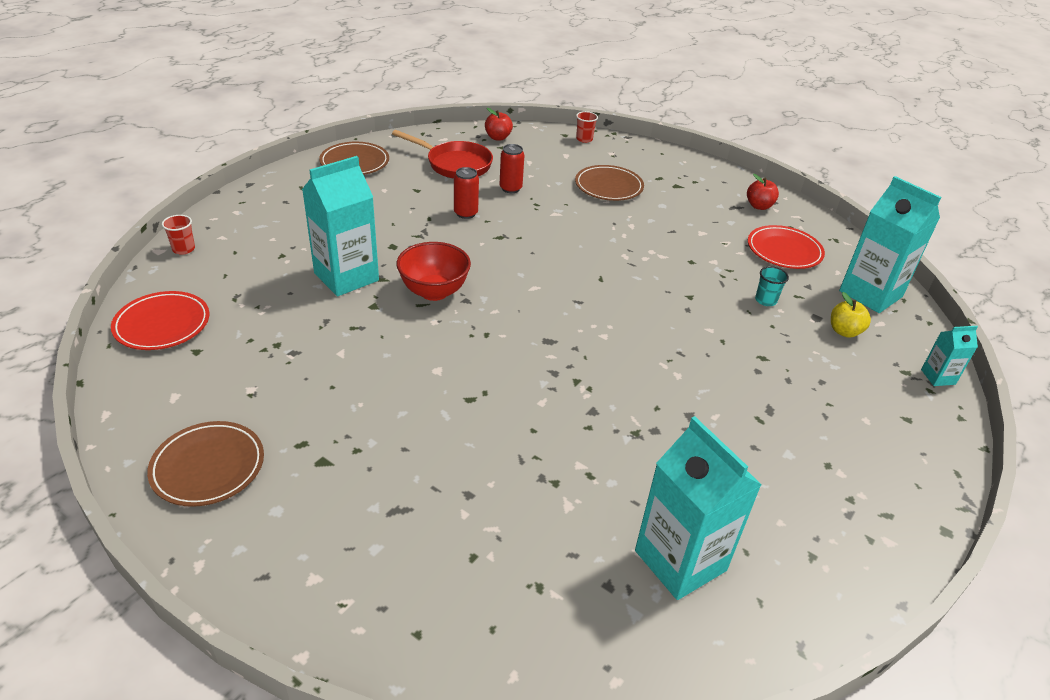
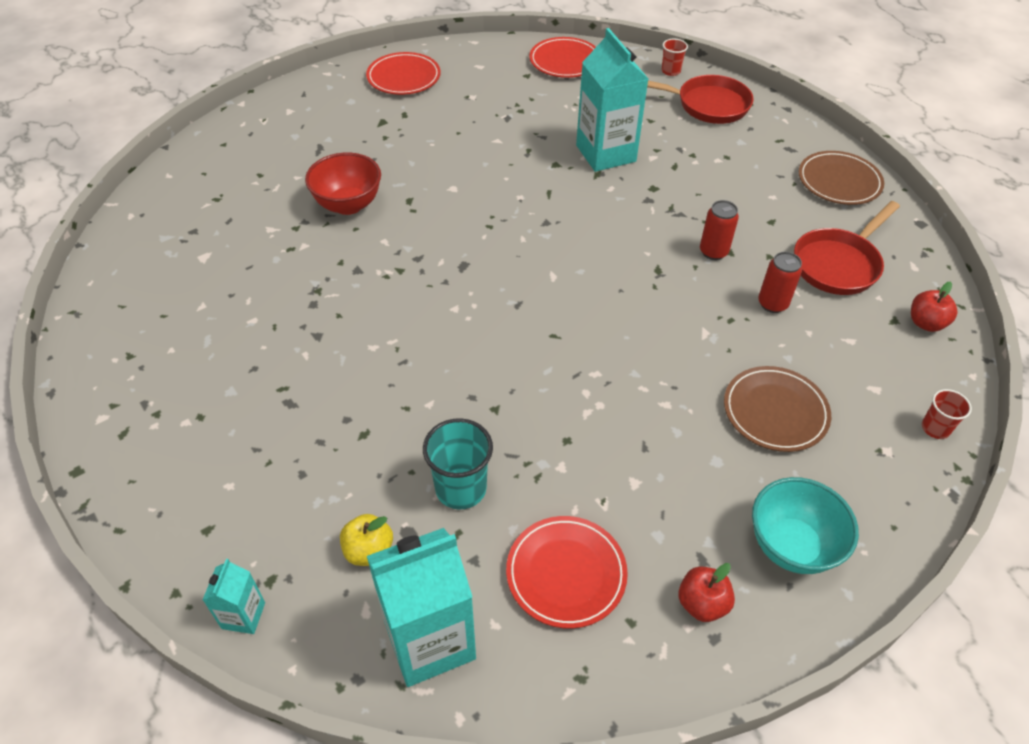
camera: 110 degrees right, 10 degrees up
(208, 467) = (404, 77): brown plate -> red plate
(249, 225) = (707, 105): none -> red pan
(434, 291) = (566, 204): red bowl -> red bowl (348, 205)
(680, 560) = (184, 274): turquoise carton -> none
(700, 181) = (791, 546): none -> turquoise bowl
(765, 300) = (461, 488): turquoise cup -> turquoise cup, size x1.71

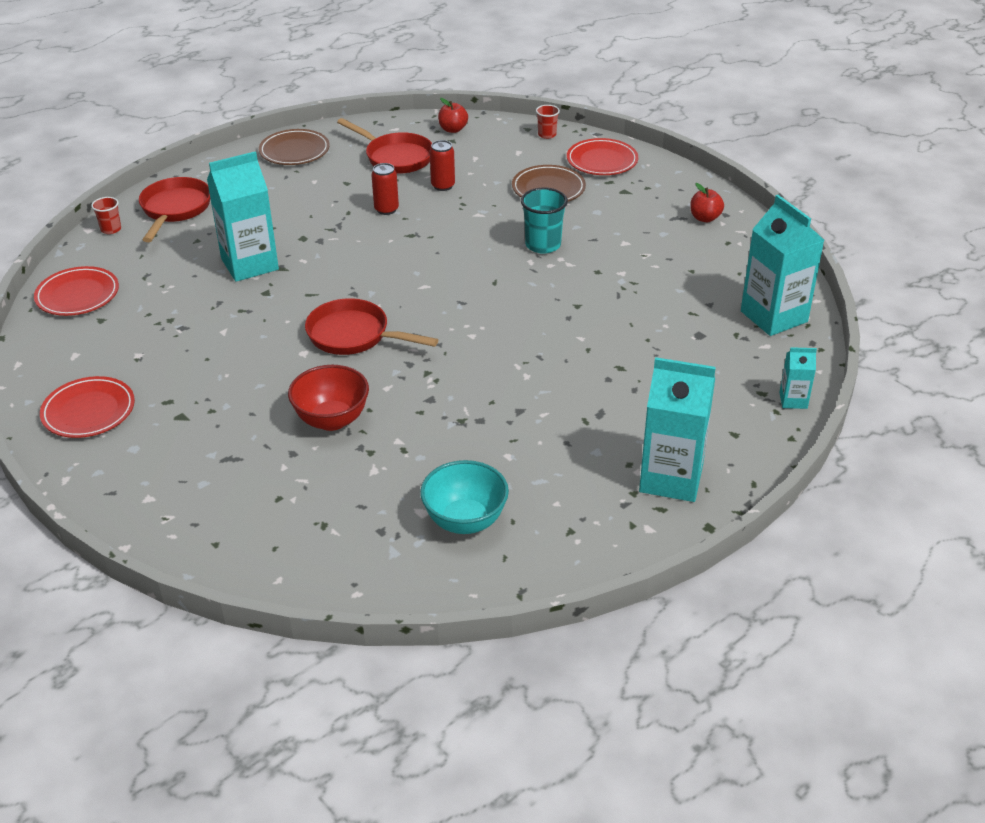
camera: 95 degrees left, 10 degrees down
(162, 450) = (671, 478): none -> turquoise carton
(369, 551) = (721, 350): yellow apple -> none
(461, 488) = (654, 315): turquoise cup -> turquoise cup (543, 245)
(473, 221) = (354, 335): none -> red pan
(566, 574) = (705, 267): red plate -> red plate (602, 161)
(791, 546) = (653, 187): turquoise bowl -> turquoise bowl (465, 521)

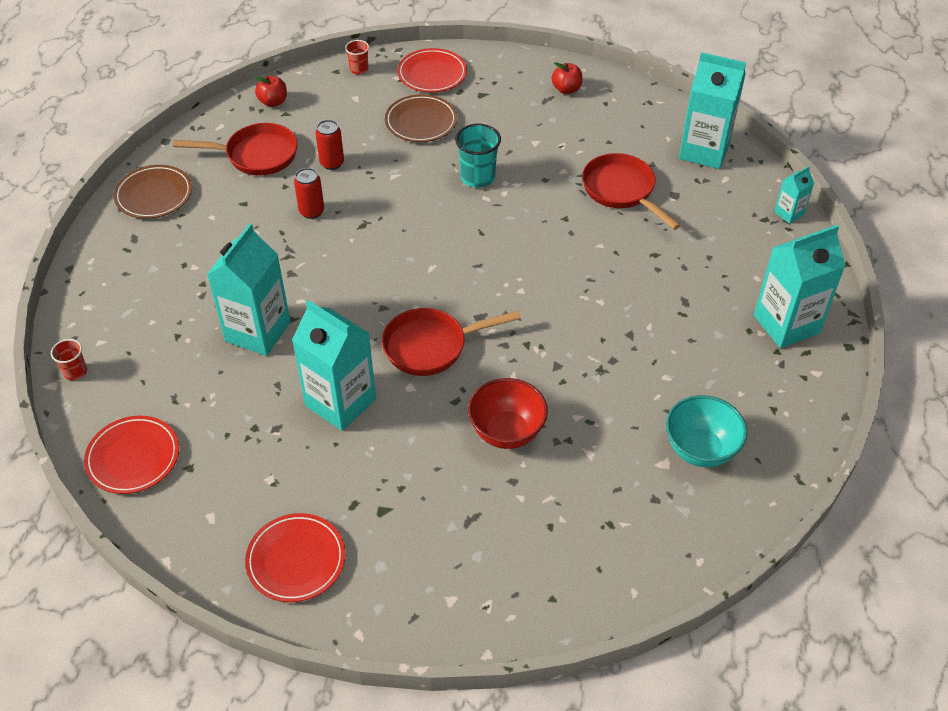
camera: 40 degrees left, 10 degrees up
(175, 210) = (114, 316): red pan -> red pan (622, 191)
(244, 336) = (340, 402): none -> turquoise carton

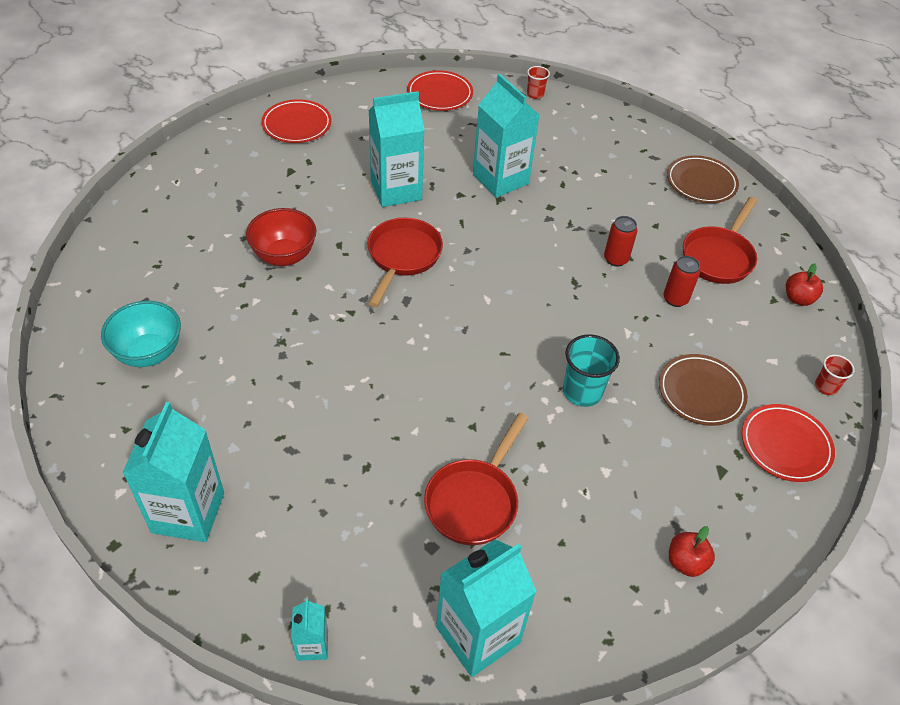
camera: 120 degrees right, 0 degrees up
(622, 191) = (474, 500): red pan -> red pan turned 120 degrees clockwise

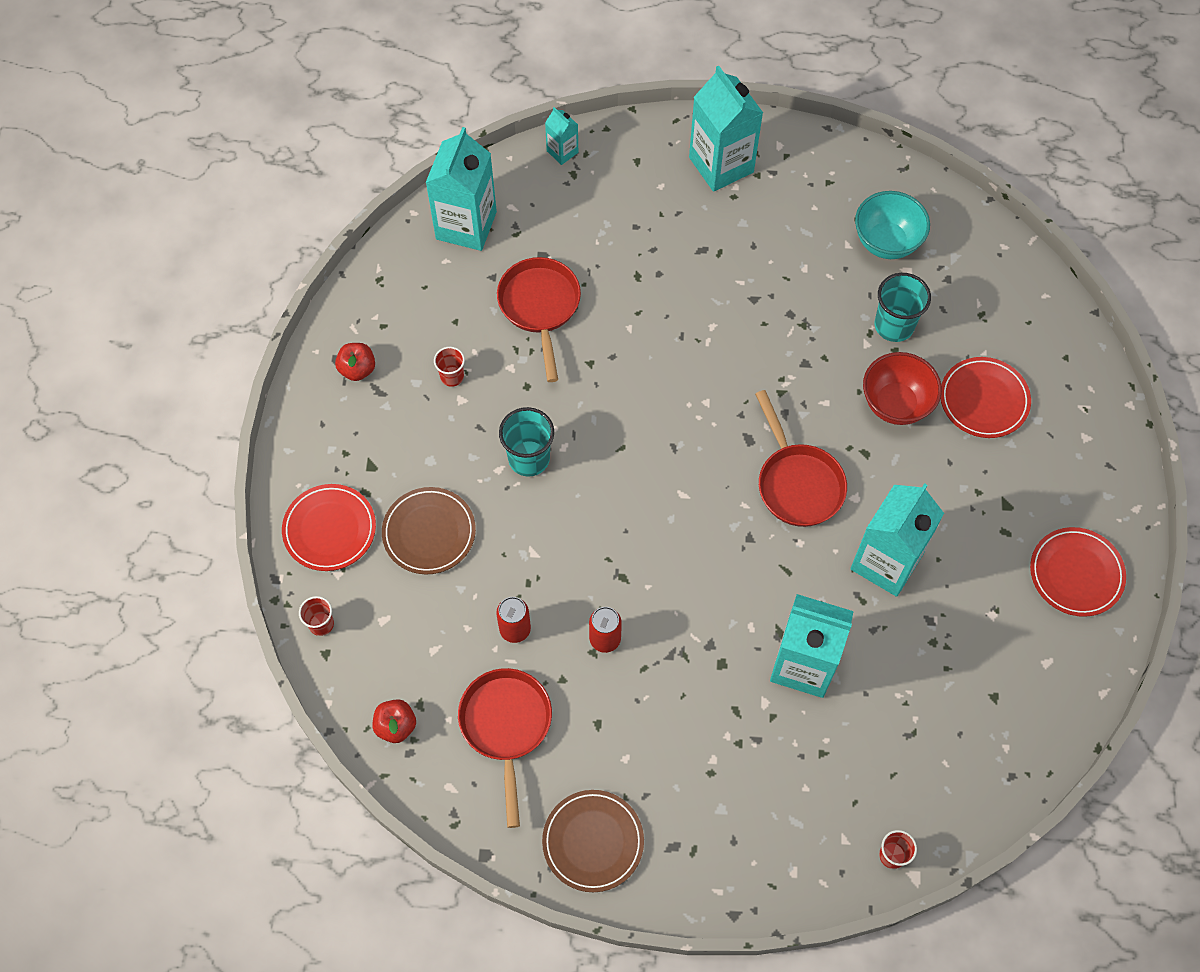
camera: 145 degrees right, 15 degrees up
(222, 298) = (894, 325): none -> turquoise cup
(440, 94) = (993, 757): red plate -> red plate (984, 400)
(600, 495) = (452, 376): none -> red cup

